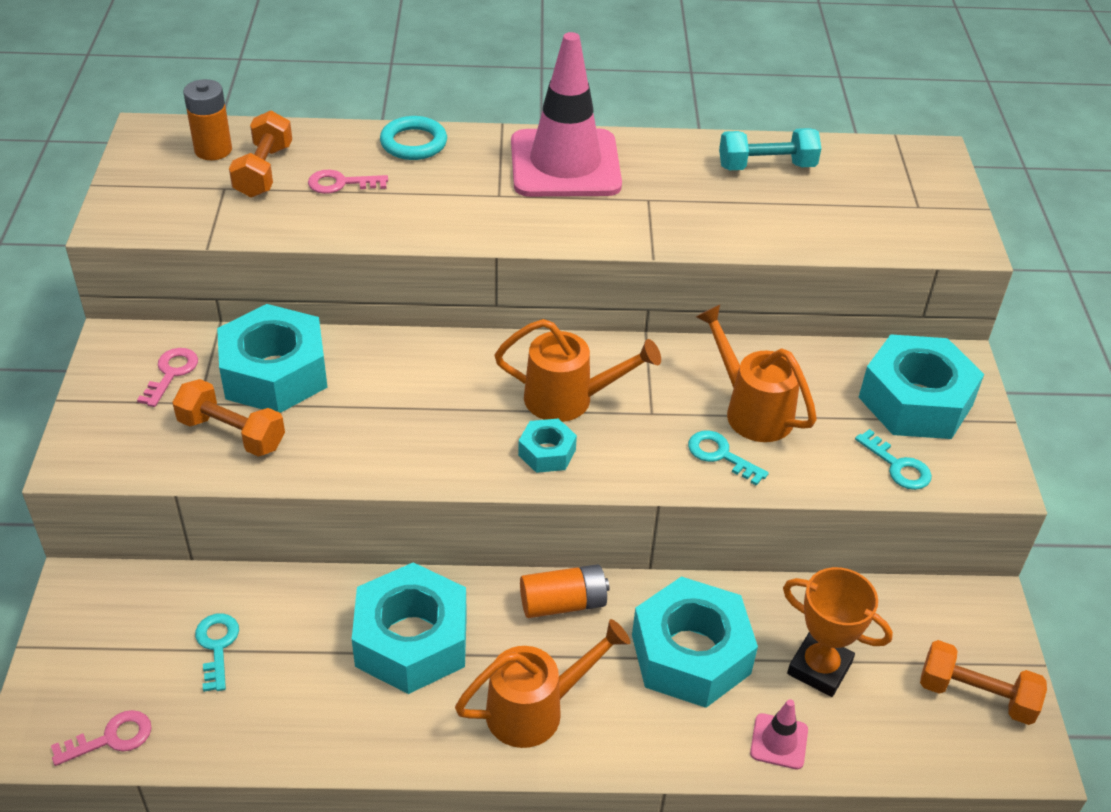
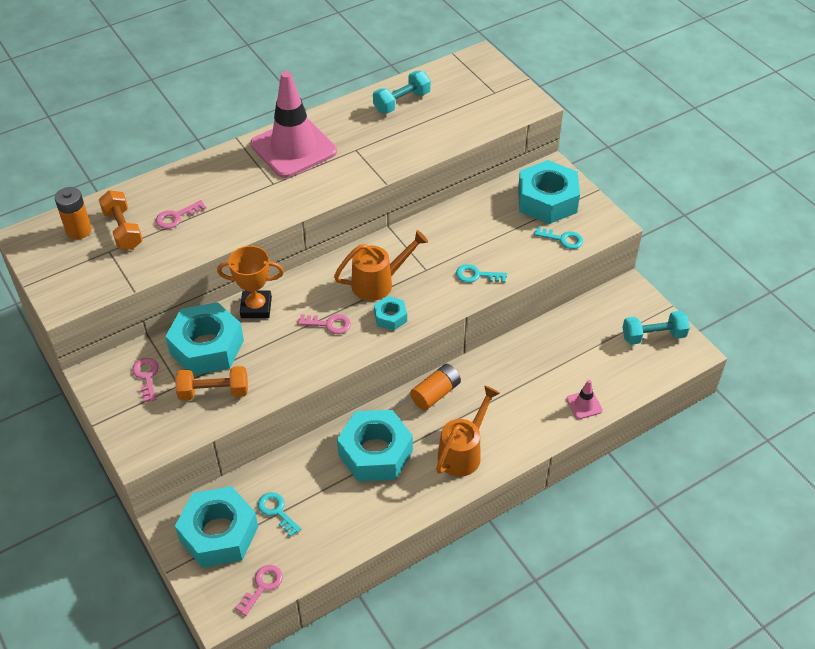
camera: 30 degrees left, 5 degrees up
(413, 143) = (196, 172): turquoise ring -> none
(455, 421) = (329, 324): none -> pink key
(690, 654) = (515, 385): turquoise nut -> turquoise nut (219, 533)
(752, 410) = (474, 244): orange watering can -> none
(819, 668) = (577, 360): orange trophy -> orange trophy (256, 307)
(976, 695) = (653, 336): orange dumbbell -> turquoise dumbbell

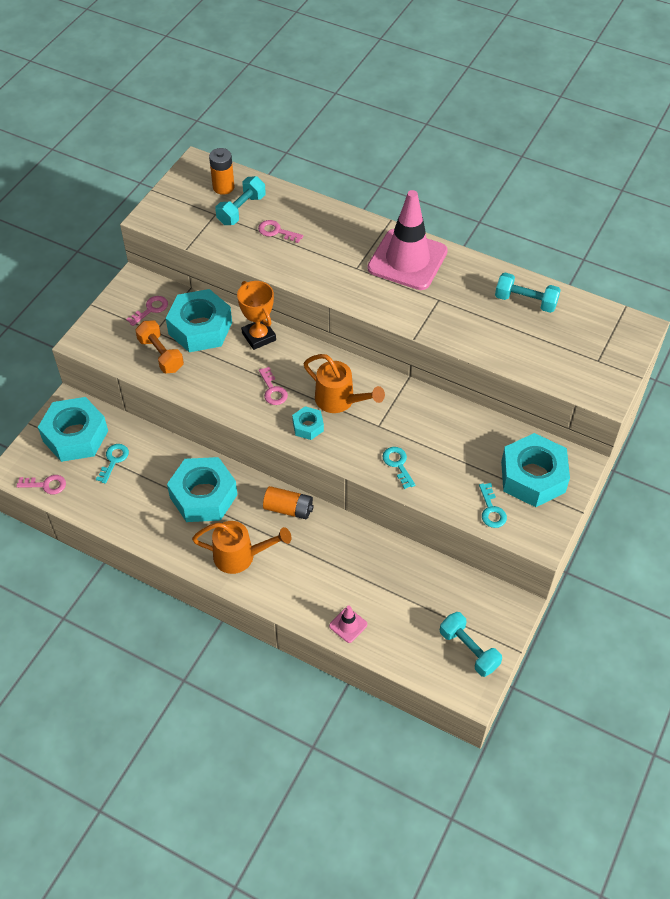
camera: 60 degrees right, 5 degrees up
(123, 230) = (241, 210): orange dumbbell -> turquoise dumbbell

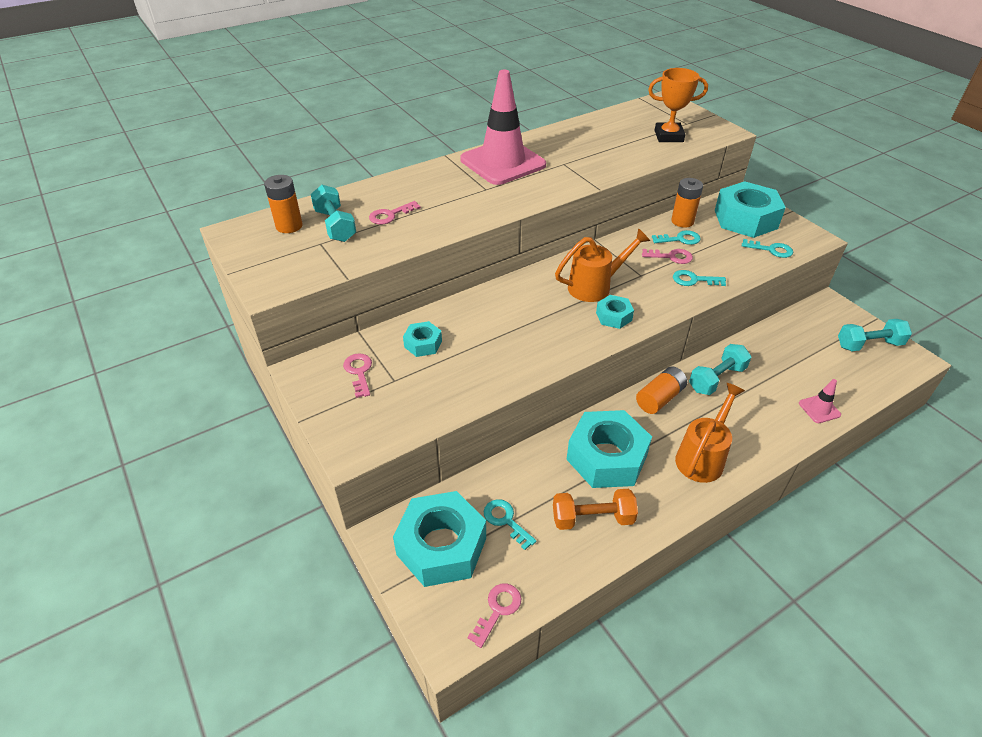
camera: 60 degrees left, 10 degrees down
(161, 355) = (433, 387): orange dumbbell -> orange dumbbell (592, 518)
(200, 328) = (423, 344): turquoise nut -> turquoise nut, size x0.48
(259, 336) = (472, 308): orange trophy -> orange trophy (668, 136)
(273, 390) = (550, 323): pink key -> pink key (671, 257)
(456, 436) = (680, 239): none -> turquoise key
(489, 429) = (682, 221): none -> orange battery
(525, 301) = (600, 130): turquoise dumbbell -> turquoise dumbbell (716, 379)

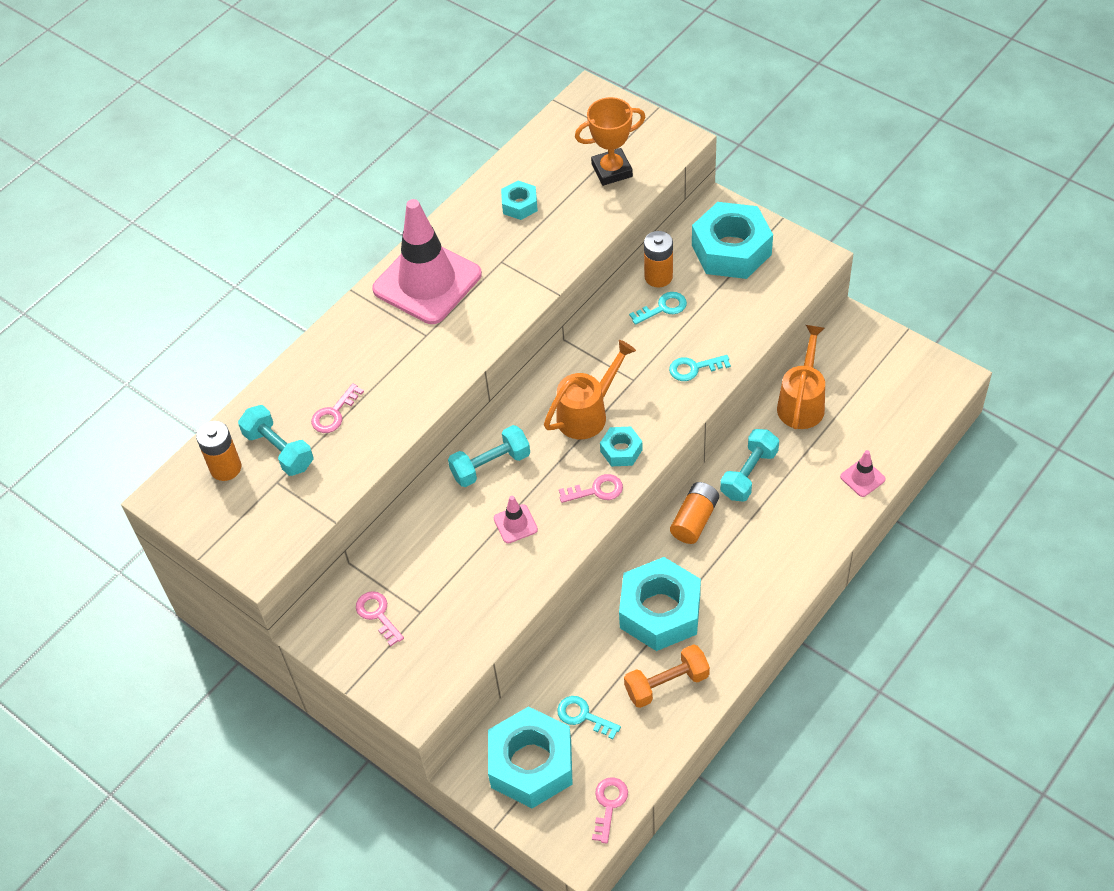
camera: 15 degrees left, 10 degrees up
(423, 344) = (429, 556): turquoise nut -> turquoise nut (519, 205)
(504, 342) = (515, 524): none -> pink traffic cone
(671, 257) = (660, 340): pink key -> pink key (596, 490)
(702, 457) = (756, 578): orange watering can -> orange watering can (802, 403)
(771, 250) = (770, 293): turquoise key -> none
(869, 345) = (903, 372): turquoise dumbbell -> turquoise dumbbell (490, 465)

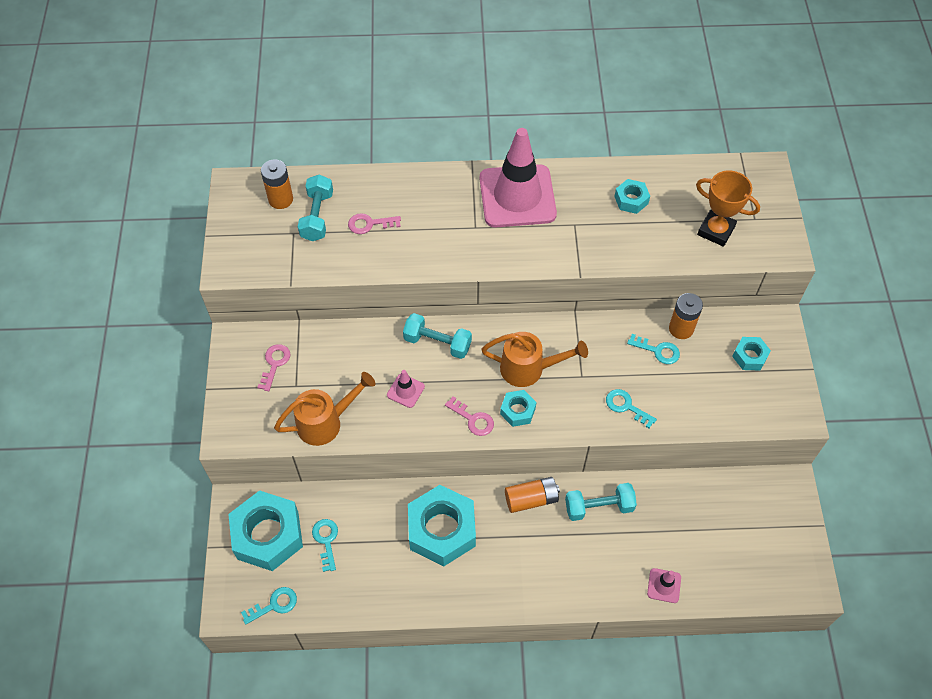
camera: 45 degrees right, 5 degrees up
(609, 804) = (274, 605): pink key -> turquoise key
(666, 684) = (390, 575): orange dumbbell -> none
(731, 250) = (749, 356): turquoise nut -> turquoise nut, size x0.48
(802, 403) = (689, 499): orange watering can -> orange watering can (325, 422)

